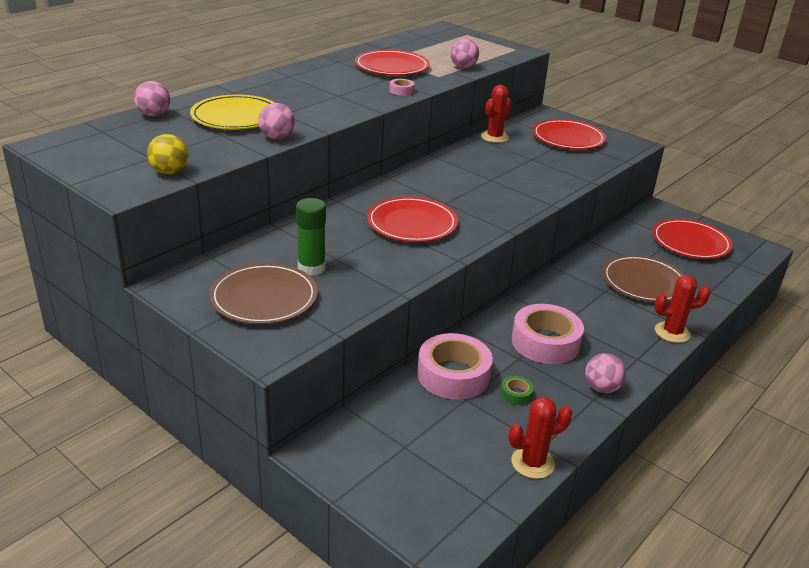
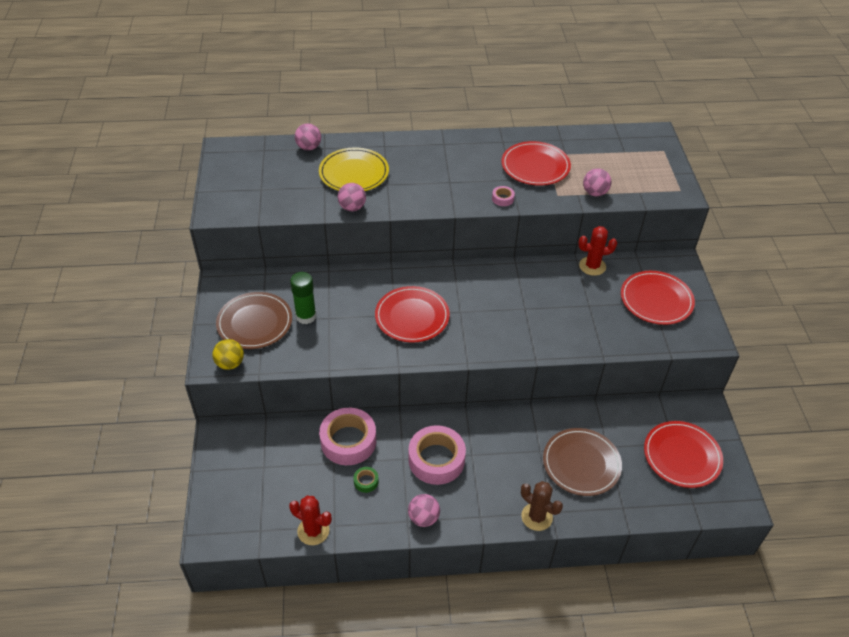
camera: 45 degrees right, 15 degrees up
(169, 172) = (255, 208): yellow ball -> yellow ball (230, 363)
(672, 332) = (536, 517): red cactus -> brown cactus

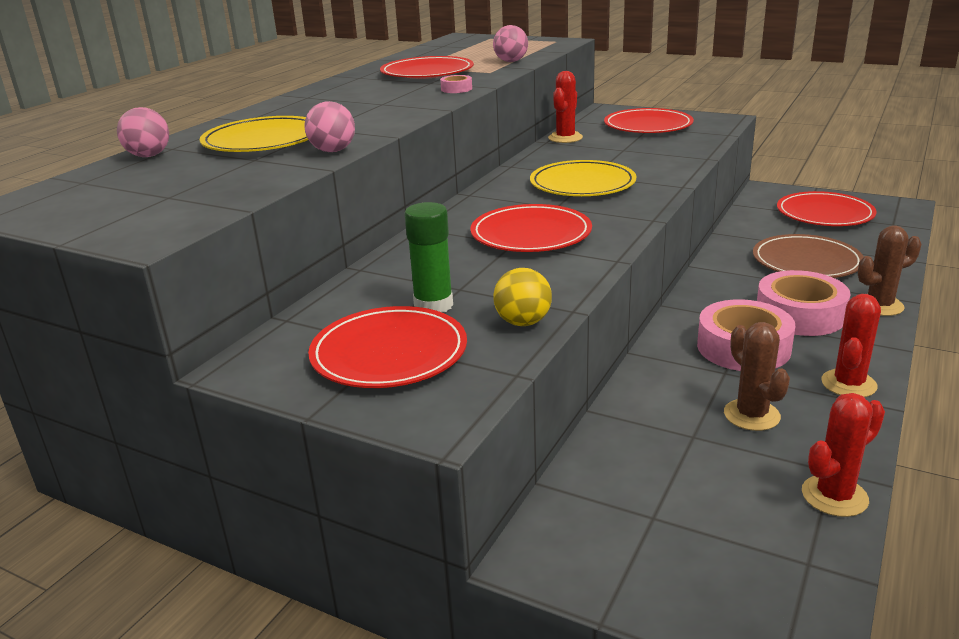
camera: 55 degrees left, 20 degrees down
(230, 363) = (460, 399): yellow ball -> yellow ball (523, 322)
(254, 323) = (389, 353): brown plate -> red plate
(348, 441) = (657, 410): pink tape -> pink tape (799, 314)
(366, 481) = (751, 415): green tape -> brown cactus
(423, 518) = (848, 384): pink ball -> red cactus
(506, 309) = (582, 184): none -> yellow plate

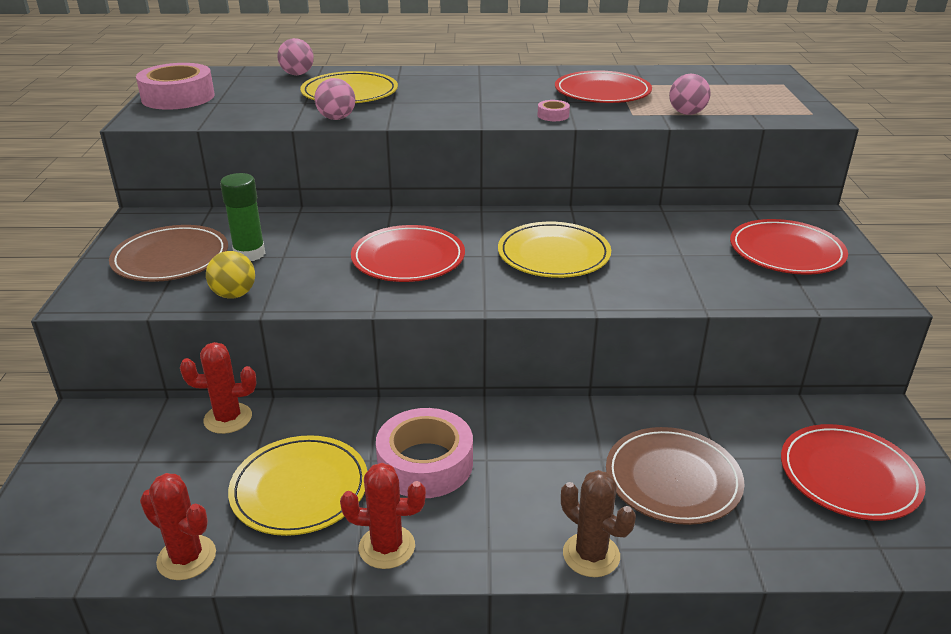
camera: 60 degrees right, 5 degrees up
(389, 353) = (171, 258): red plate -> brown plate
(565, 138) = (686, 216): red cactus -> red cactus (228, 418)
(751, 415) = (300, 489): brown cactus -> yellow plate
(799, 314) = (523, 492): pink tape -> pink tape (178, 97)

